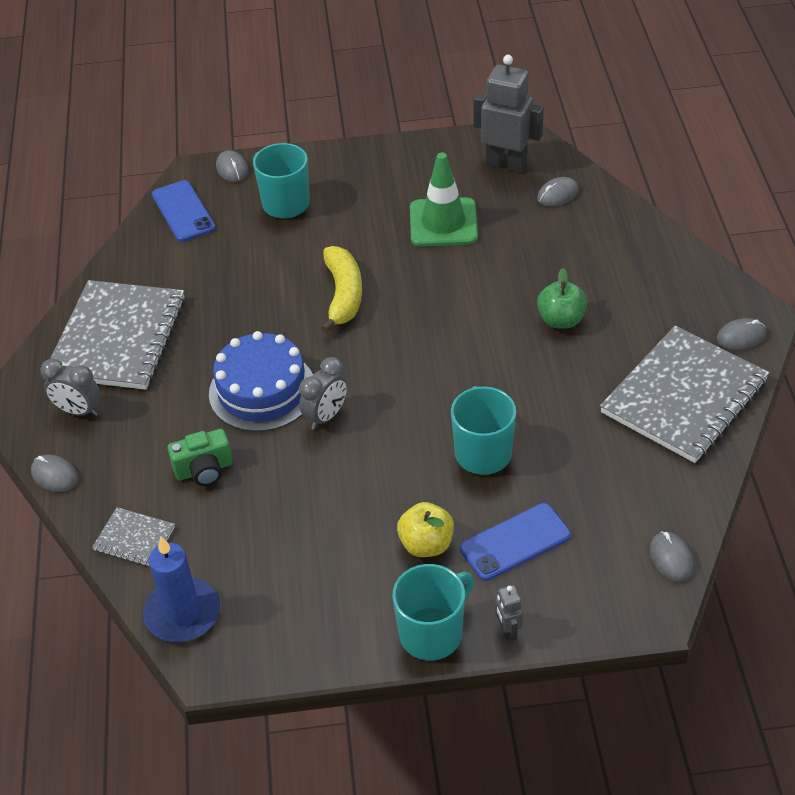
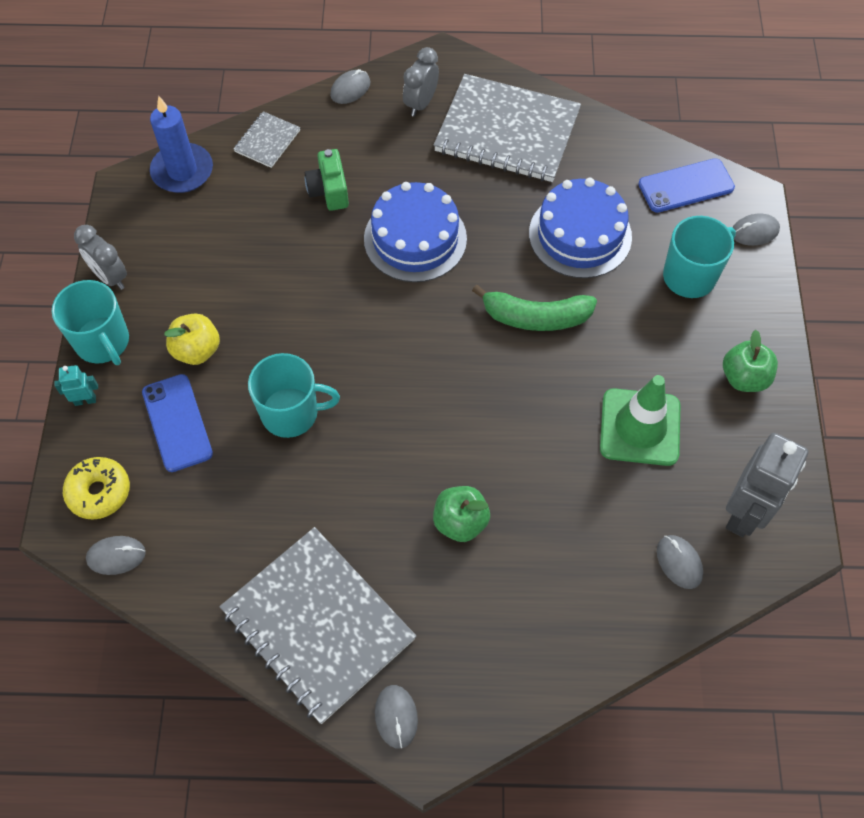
camera: 95 degrees right, 15 degrees up
(246, 274) = (580, 235): none -> blue cake
(326, 416) = (370, 287): grey clock -> grey clock (110, 277)
(343, 295) = (535, 317): yellow banana -> green banana
(383, 169) = (744, 378): none -> green apple
(508, 631) = (85, 400): grey robot -> turquoise robot
(609, 590) = (99, 492): none -> yellow donut

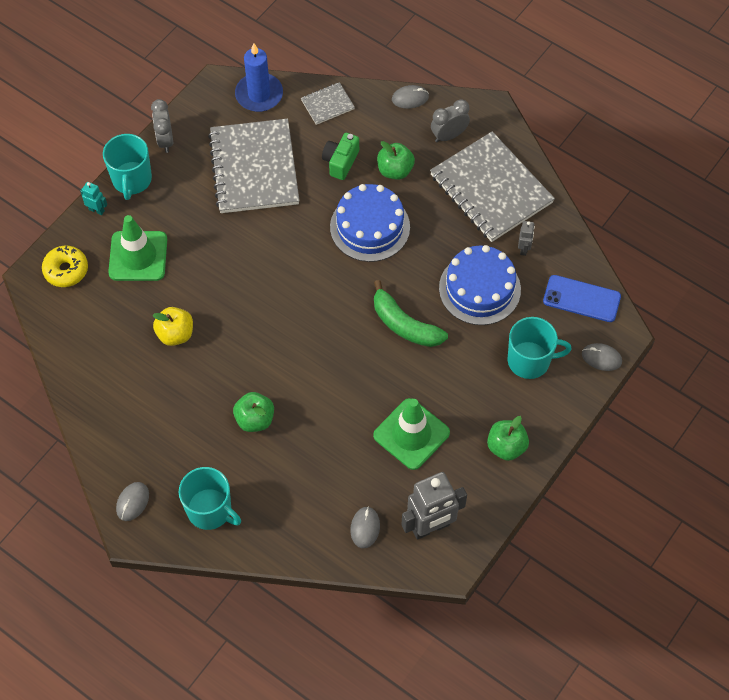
camera: 35 degrees right, 0 degrees up
(116, 556) = (49, 313): grey mouse -> none
(177, 423) = (138, 256): blue phone -> green traffic cone
(197, 350) = (182, 218): yellow apple -> yellow apple (175, 334)
(291, 413) = (207, 291): turquoise mug -> turquoise mug (210, 510)
(318, 625) = (129, 424): grey notebook -> grey notebook (254, 168)
(394, 167) = (395, 170): none -> green apple
(589, 170) = (524, 249): none -> grey robot

